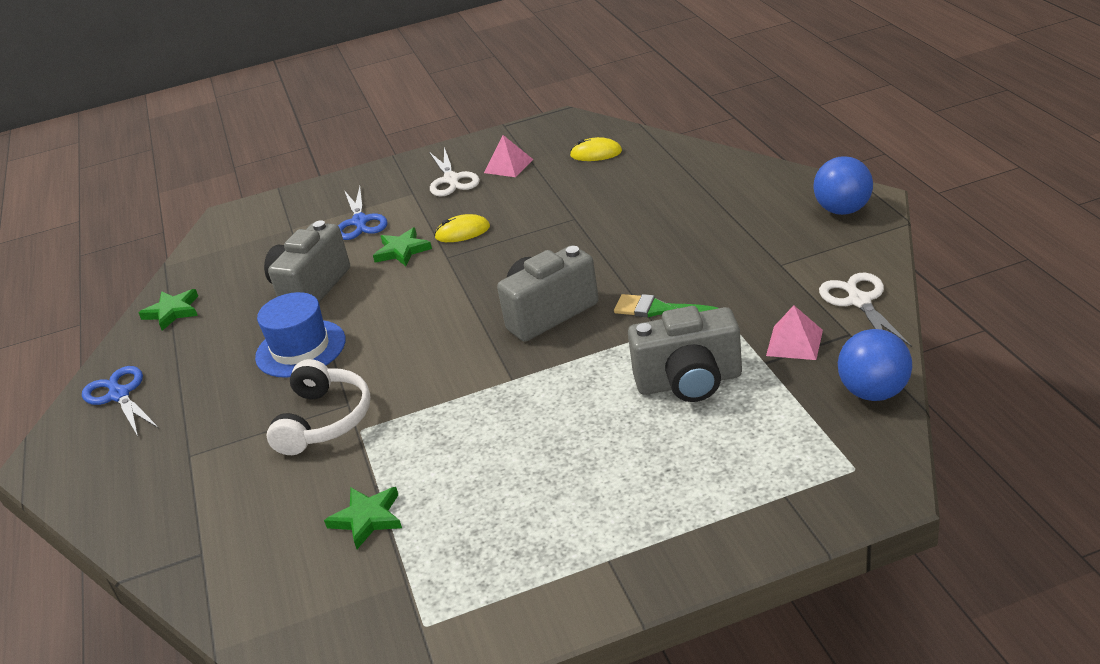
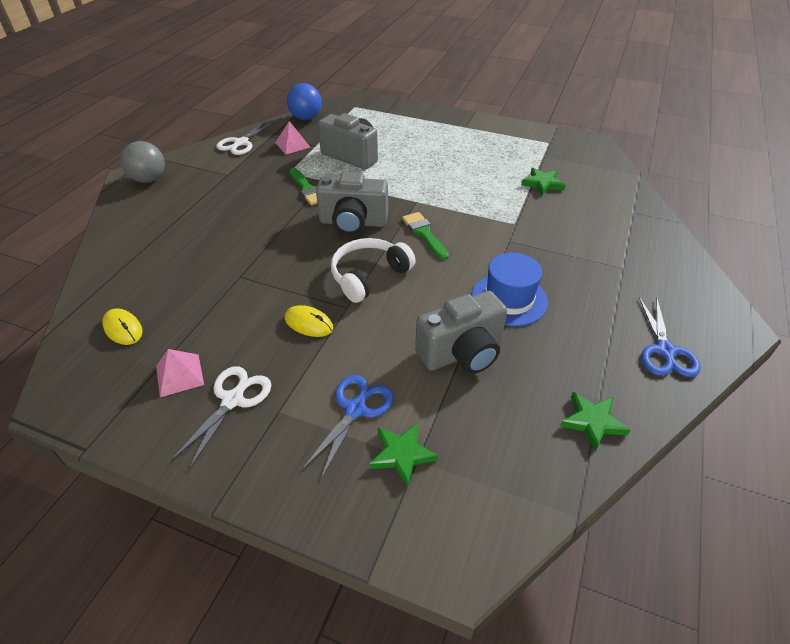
camera: 145 degrees left, 10 degrees up
(324, 420) = (529, 240): white headphones -> white headphones (369, 276)
(402, 251) = (364, 340): green star -> green star (402, 454)
(454, 351) = (424, 234): none -> green brush
(842, 210) = (149, 179): blue ball -> grey ball

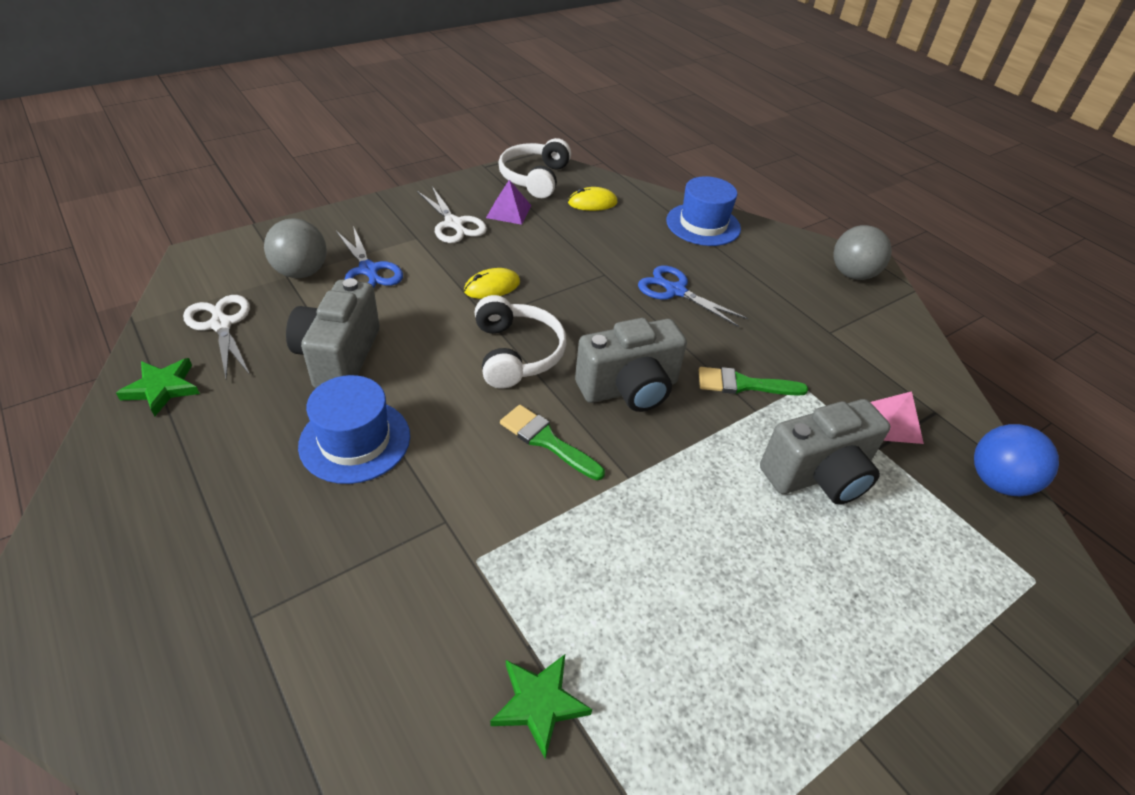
camera: 120 degrees right, 0 degrees up
(92, 392) = (534, 178): none -> white headphones
(121, 255) = (703, 224): none -> blue hat
(179, 375) = (509, 211): pink pyramid -> purple pyramid
(241, 143) = (922, 374): white scissors -> white scissors (221, 324)
(353, 223) = (629, 389): grey camera -> grey camera turned 150 degrees counterclockwise
(402, 454) = (301, 272): green star -> grey ball
(424, 234) = (546, 441): green brush -> green brush turned 150 degrees counterclockwise
(665, 351) = (116, 520): blue scissors -> blue scissors (674, 290)

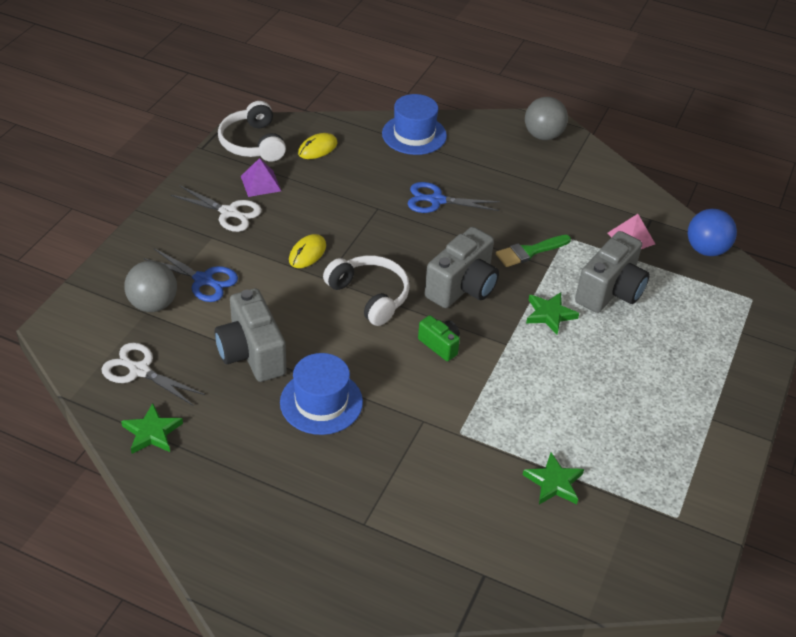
camera: 30 degrees left, 0 degrees up
(546, 441) = (440, 345): green brush -> green camera
(714, 467) = (549, 314): none -> green star

